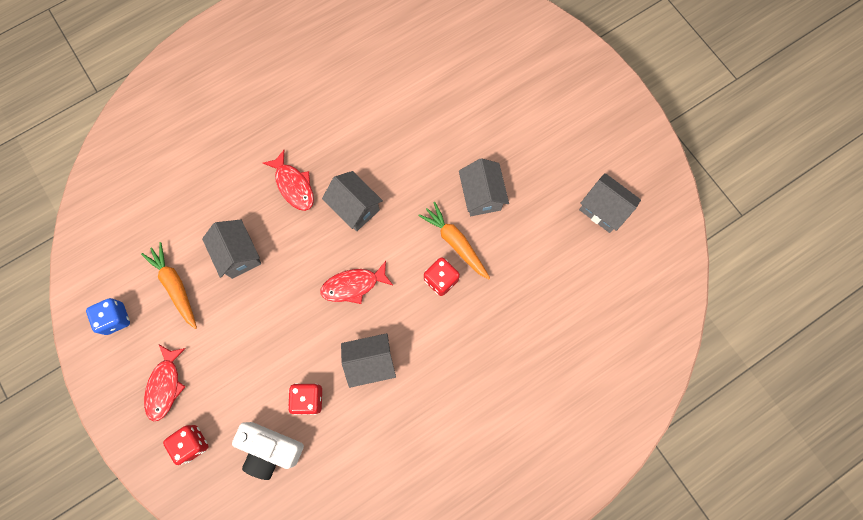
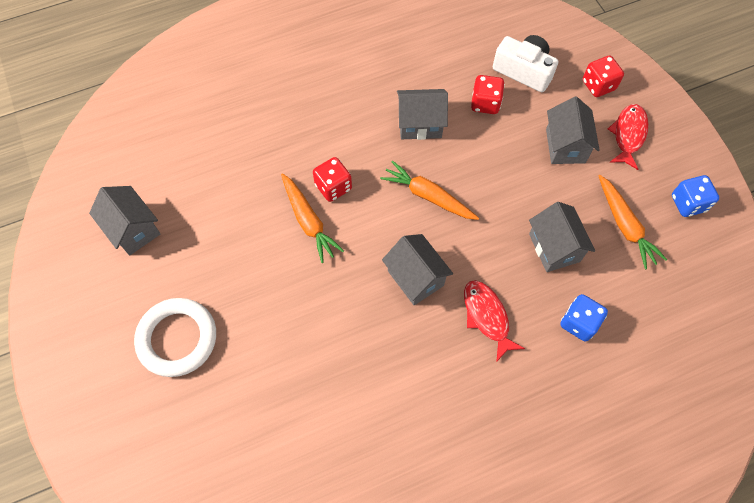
camera: 170 degrees left, 10 degrees down
(219, 193) = (578, 323): none -> blue dice
(353, 285) = (428, 196): red fish -> orange carrot
(481, 195) = (265, 267): grey house -> grey house (565, 146)
(534, 129) = (177, 339): none -> white ring

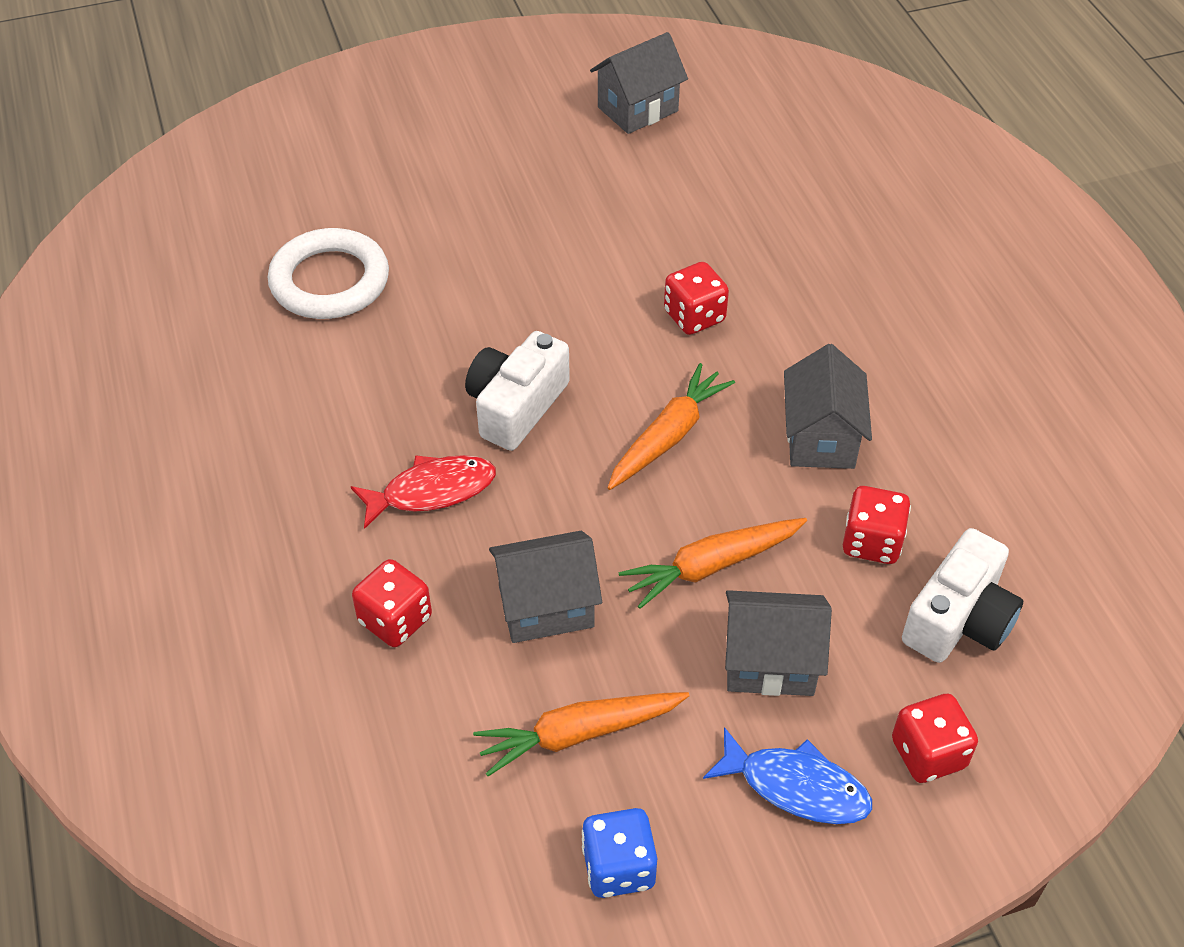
camera: 95 degrees right, 15 degrees down
(177, 339) = (466, 153): white ring -> white ring (330, 281)
(308, 221) = (633, 285): orange carrot -> orange carrot (711, 566)
(415, 278) = (516, 406): grey house -> white camera
(578, 323) = (395, 620): blue dice -> red dice
(628, 135) = (795, 786): red fish -> blue fish

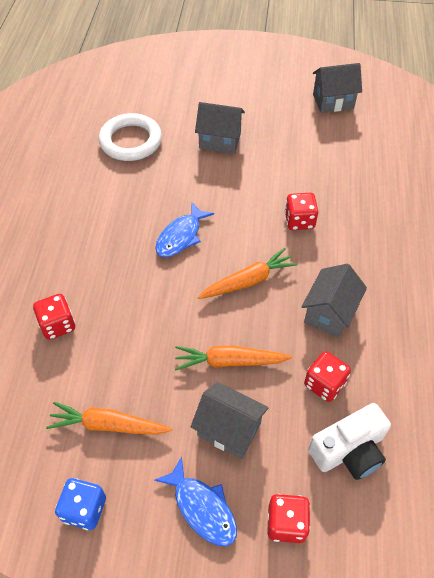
camera: 25 degrees right, 5 degrees up
(431, 491) = (114, 265): red fish -> none
(516, 406) = (181, 236): white camera -> blue fish
(546, 607) = (133, 349): grey house -> grey house (220, 141)

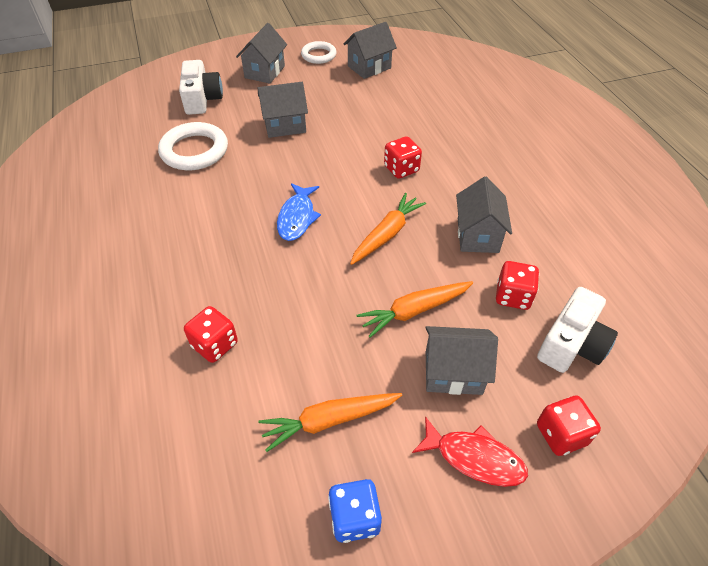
camera: 25 degrees left, 5 degrees down
(163, 90) = (202, 99): none -> white camera
(202, 507) = (474, 458): blue fish -> red fish
(232, 77) = (264, 72): none -> grey house
(292, 74) = (318, 55): none -> white ring

